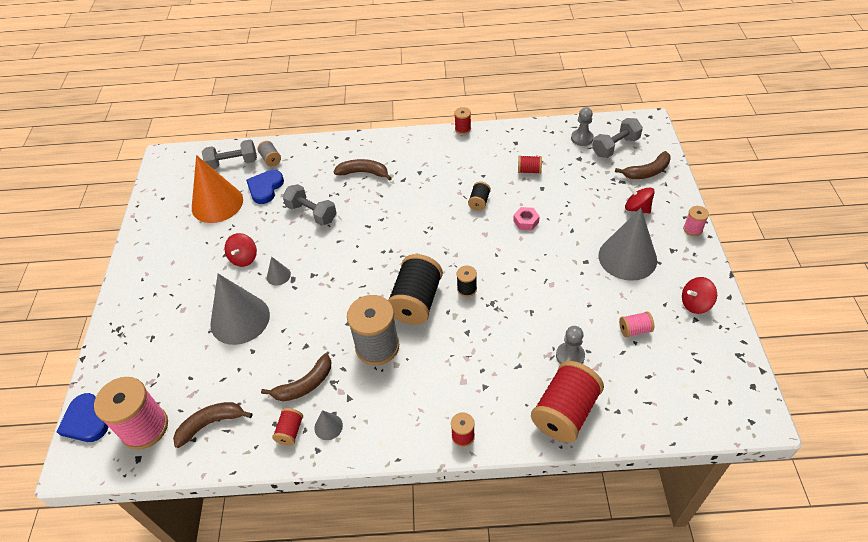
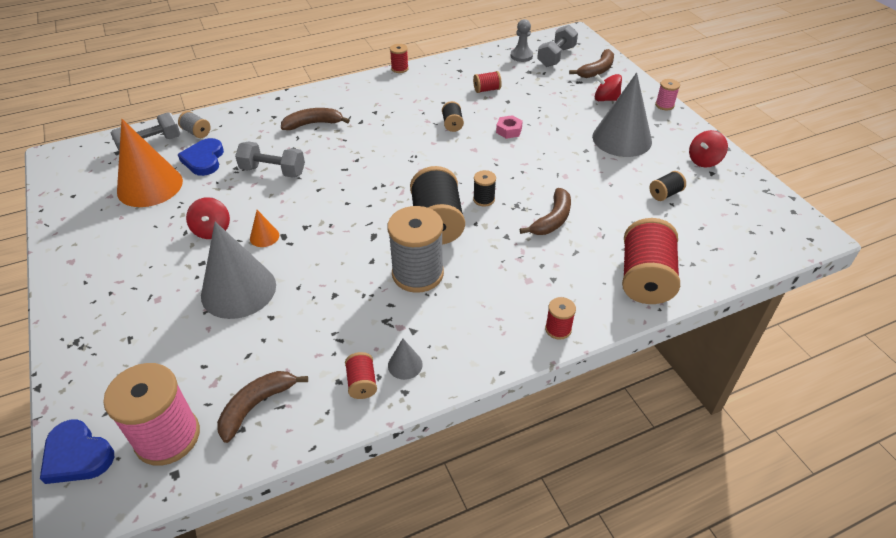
camera: 25 degrees left, 5 degrees down
(278, 275) = (264, 237): grey cone -> orange cone
(305, 385) = (354, 332): brown banana -> brown banana (552, 219)
(570, 356) = (620, 230): grey pawn -> none
(634, 330) = (665, 194): pink spool -> black spool

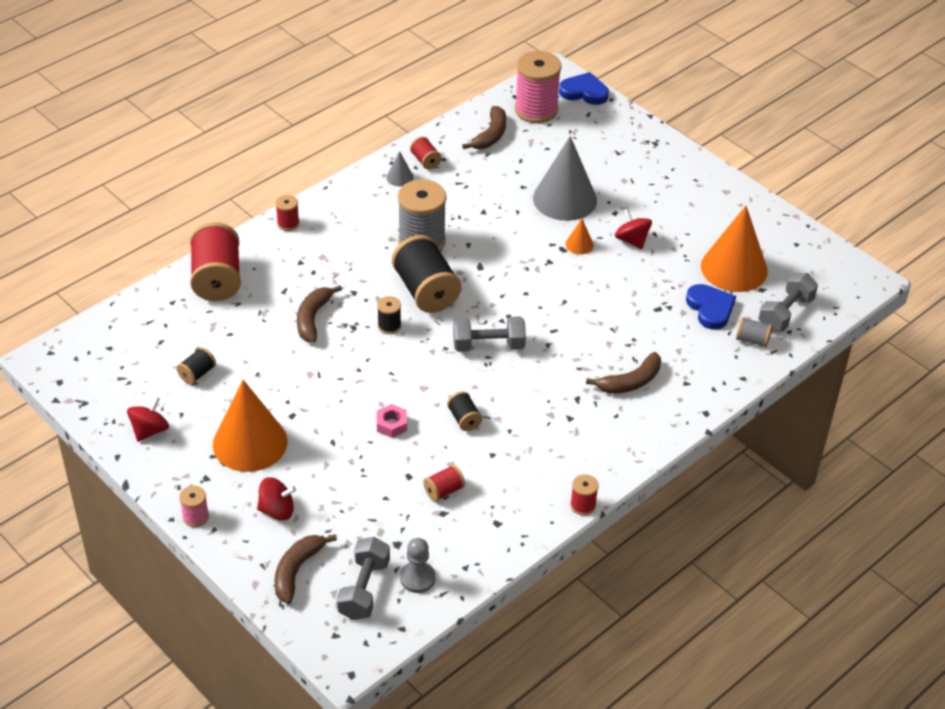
camera: 160 degrees right, 0 degrees up
(273, 171) = (626, 311): grey dumbbell -> grey dumbbell (488, 345)
(622, 139) = (250, 443): grey cone -> orange cone

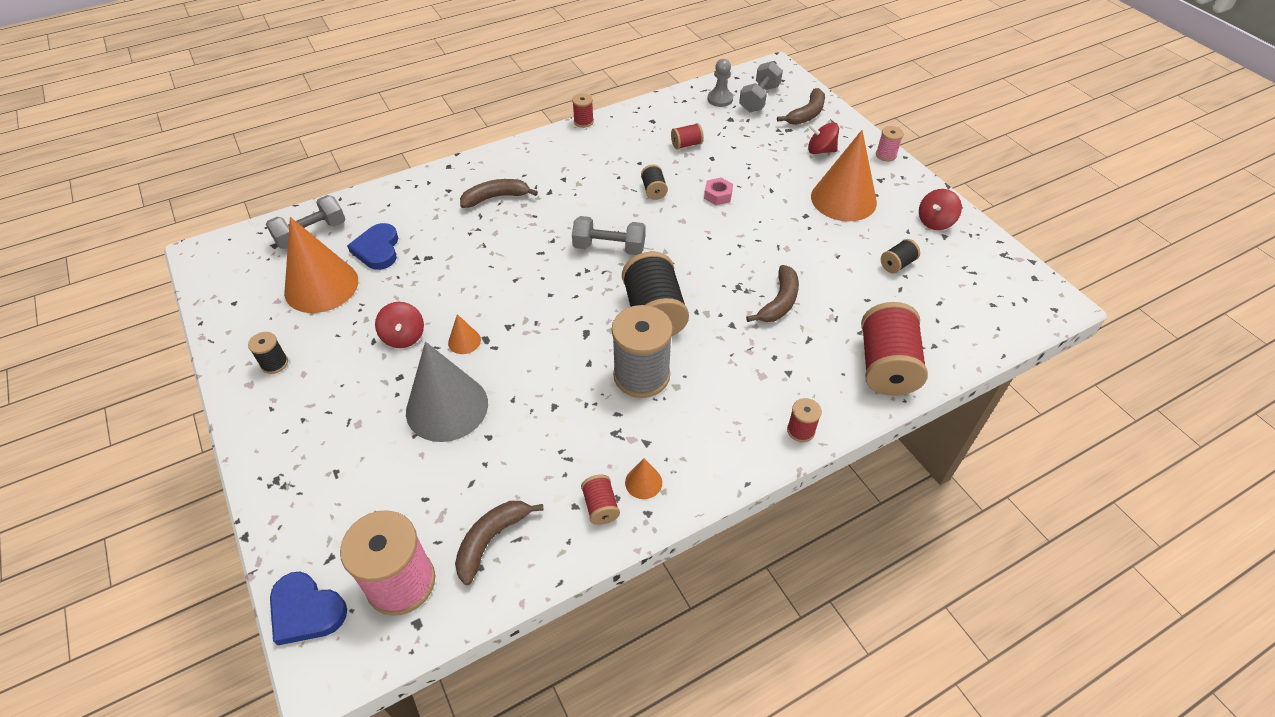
camera: 165 degrees left, 5 degrees up
(389, 326) = (701, 282): black spool -> black spool (274, 363)
(399, 177) = (643, 482): grey cone -> orange cone
(752, 340) = (362, 215): grey spool -> none

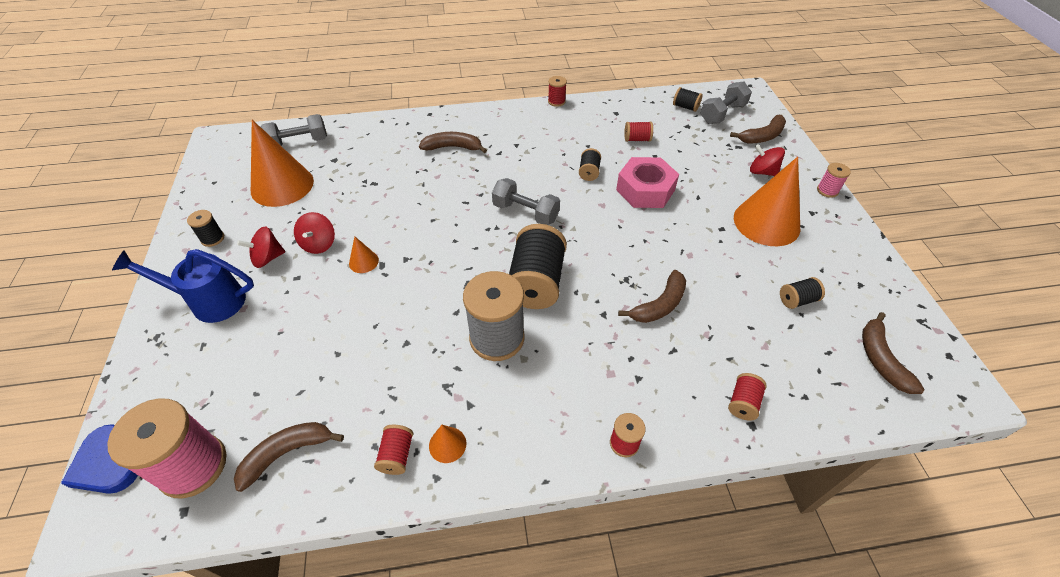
camera: 20 degrees right, 0 degrees up
(315, 428) = (210, 301): none -> blue watering can
(377, 249) = (339, 167): blue heart -> none
(447, 407) = (318, 315): grey cone -> none
(718, 195) = (645, 190): pink nut -> pink nut, size x2.04
(720, 99) = (685, 107): grey pawn -> black spool
(886, 366) = (743, 403): red spool -> red spool, size x0.47
(935, 221) = (855, 267): red spinning top -> red spinning top (268, 258)
(983, 296) = (881, 359): none -> brown banana

